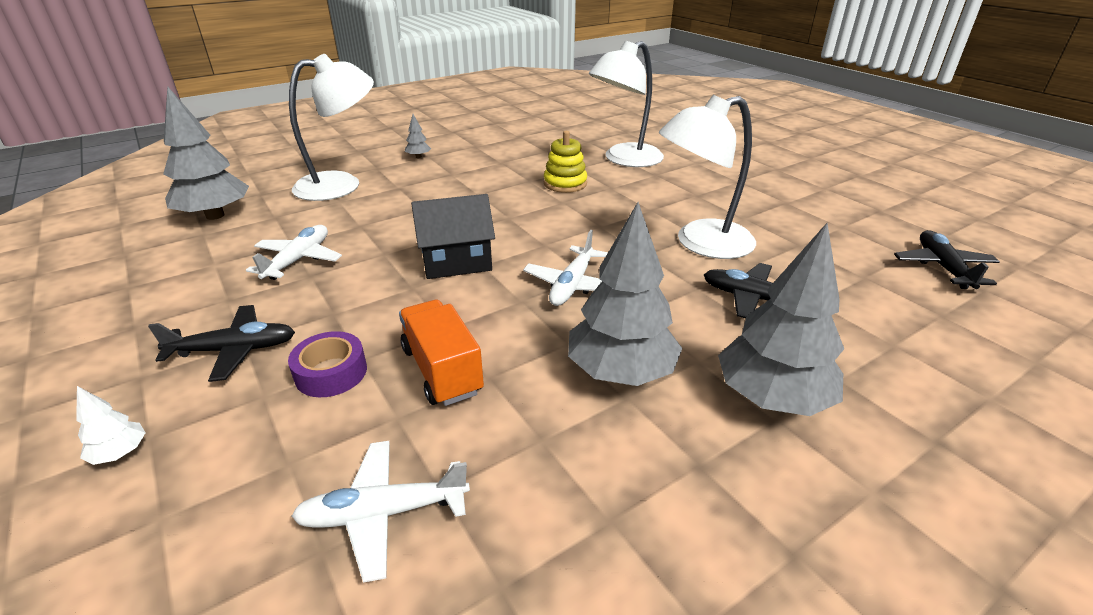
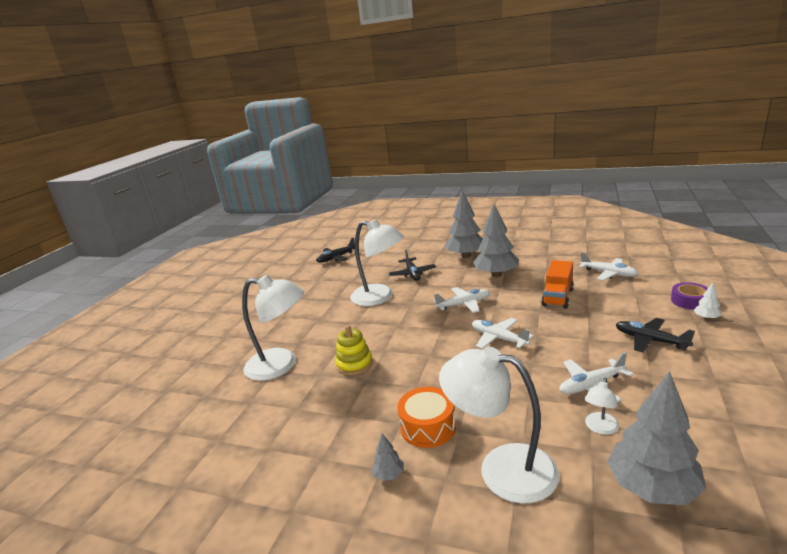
camera: 125 degrees left, 10 degrees down
(272, 231) = (600, 428): none -> white lamp
(331, 372) = (605, 313): purple tape -> purple tape (689, 301)
(426, 180) = (428, 427): none -> orange drum
(456, 262) = (498, 338): black house -> white plane

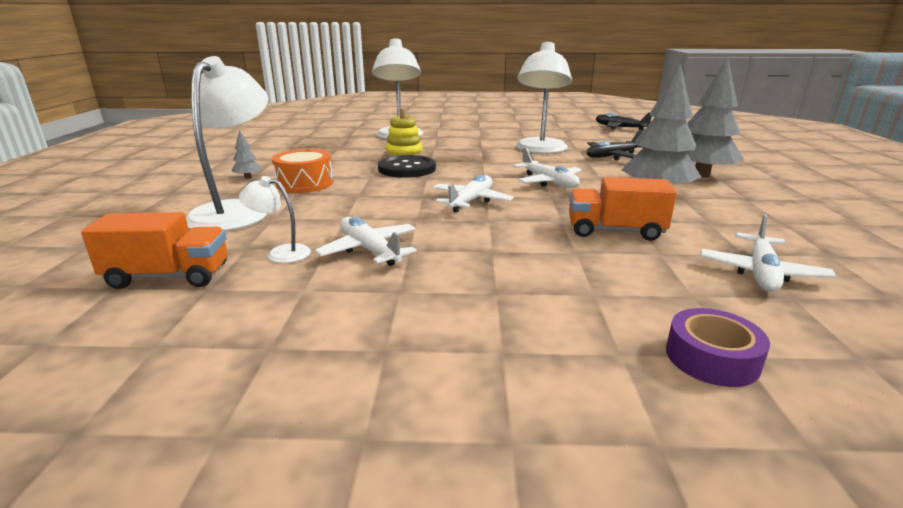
camera: 70 degrees right, 0 degrees up
(403, 364) = (407, 169): none -> black button
(650, 340) = (505, 298): black plane -> none
(652, 488) = (168, 276): grey tree -> orange truck
(706, 318) = (636, 371): white tree -> none

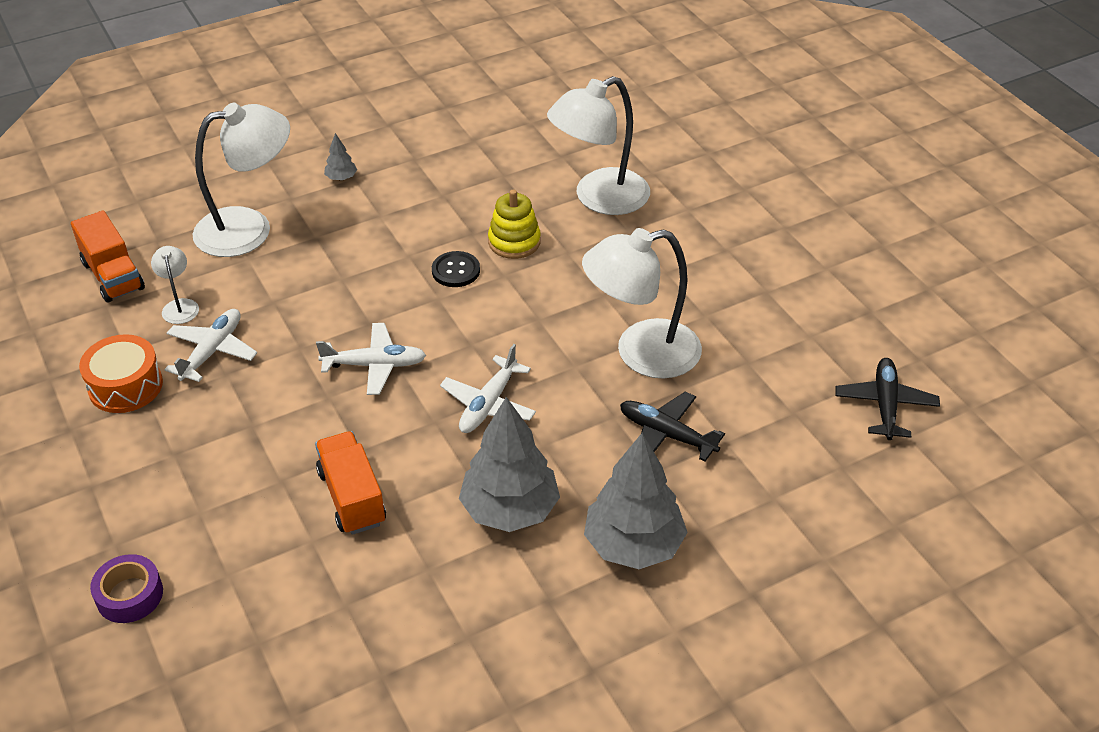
camera: 60 degrees right, 20 degrees up
(304, 183) = (349, 225): orange drum -> orange drum (125, 386)
(407, 169) = (456, 271): black button -> black button, size x0.64
(761, 273) = (301, 619): white plane -> none

